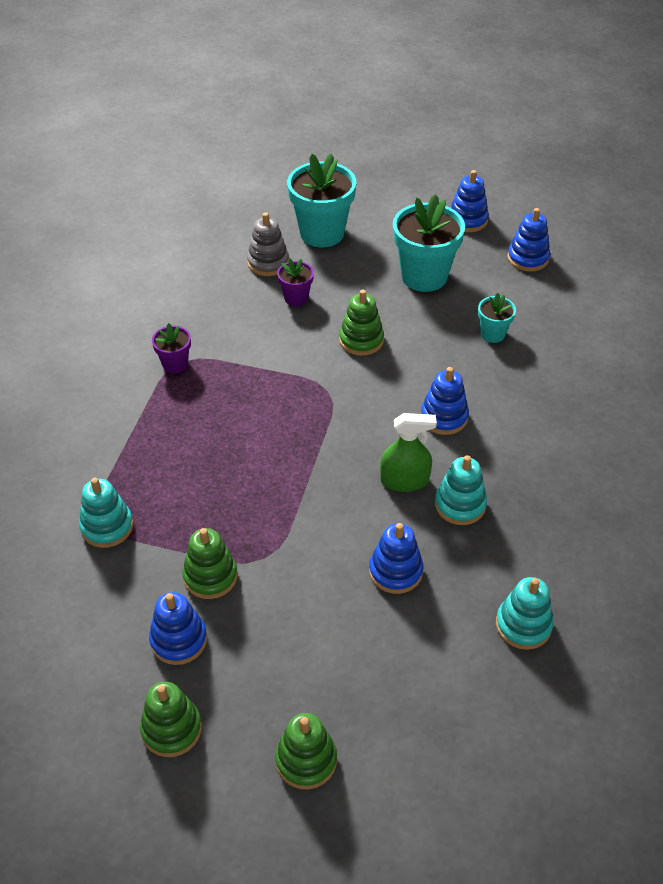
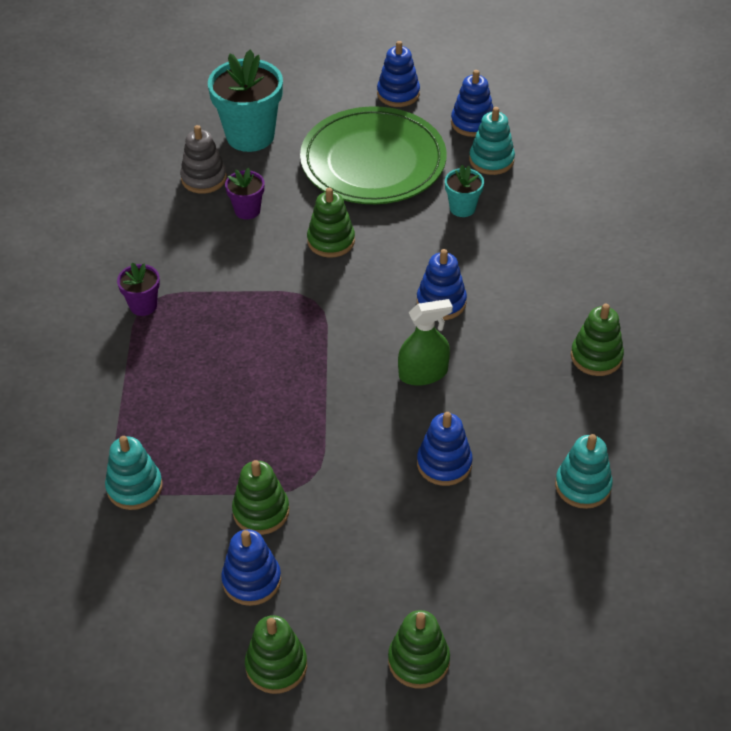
camera: 15 degrees left, 0 degrees up
(424, 276) = (373, 162): turquoise flower pot -> green plate
(460, 505) = (485, 385): turquoise stacking toy -> turquoise stacking toy (491, 160)
(576, 501) = (596, 357): none -> green stacking toy

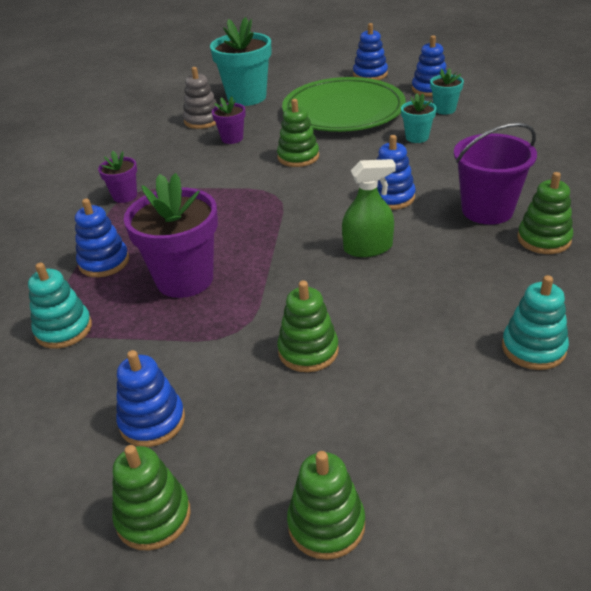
camera: 10 degrees right, 10 degrees down
(242, 420) = (185, 279): none -> purple flower pot
(261, 511) = (181, 356): green stacking toy -> green stacking toy (308, 351)
(444, 464) = (380, 322): blue stacking toy -> blue stacking toy (104, 262)
(491, 160) = (444, 109): turquoise stacking toy -> turquoise flower pot
(541, 318) = (487, 210): none -> purple bucket

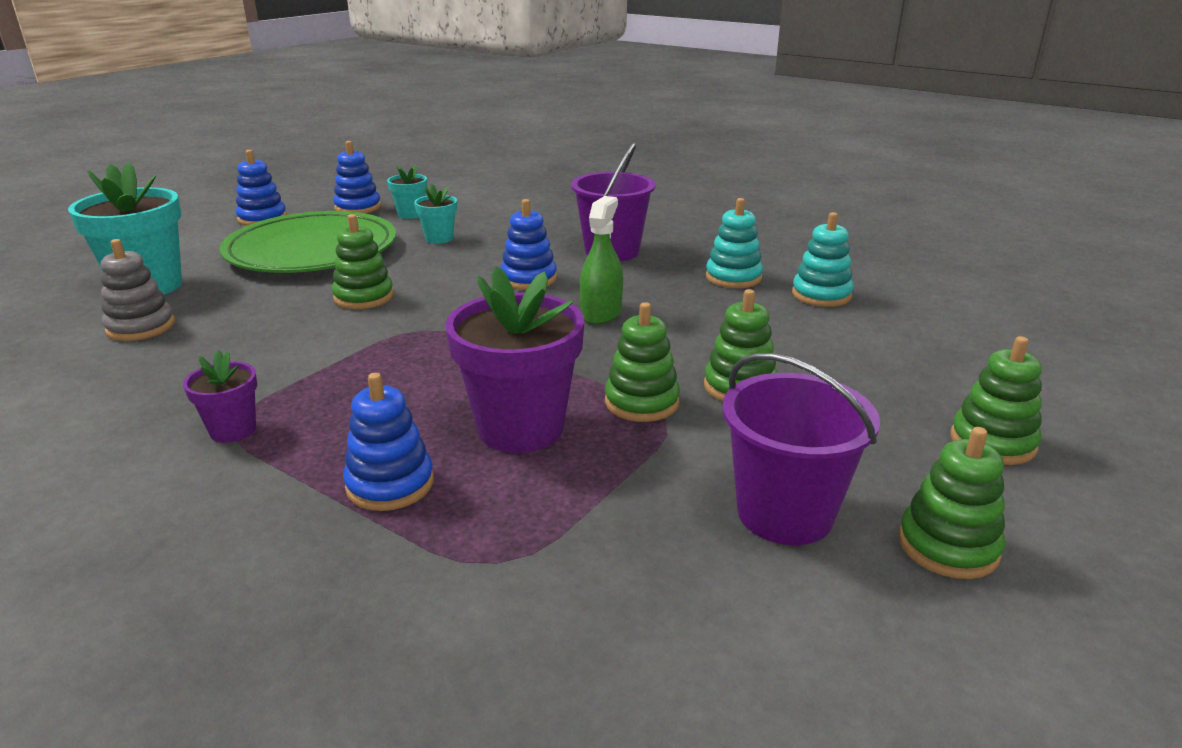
camera: 65 degrees left, 10 degrees down
(64, 329) = (519, 555): turquoise stacking toy -> turquoise stacking toy (733, 277)
(152, 421) = (785, 513): blue stacking toy -> purple bucket
(232, 138) = (236, 321): purple flower pot -> none
(544, 239) = (683, 247): green stacking toy -> green stacking toy (641, 402)

